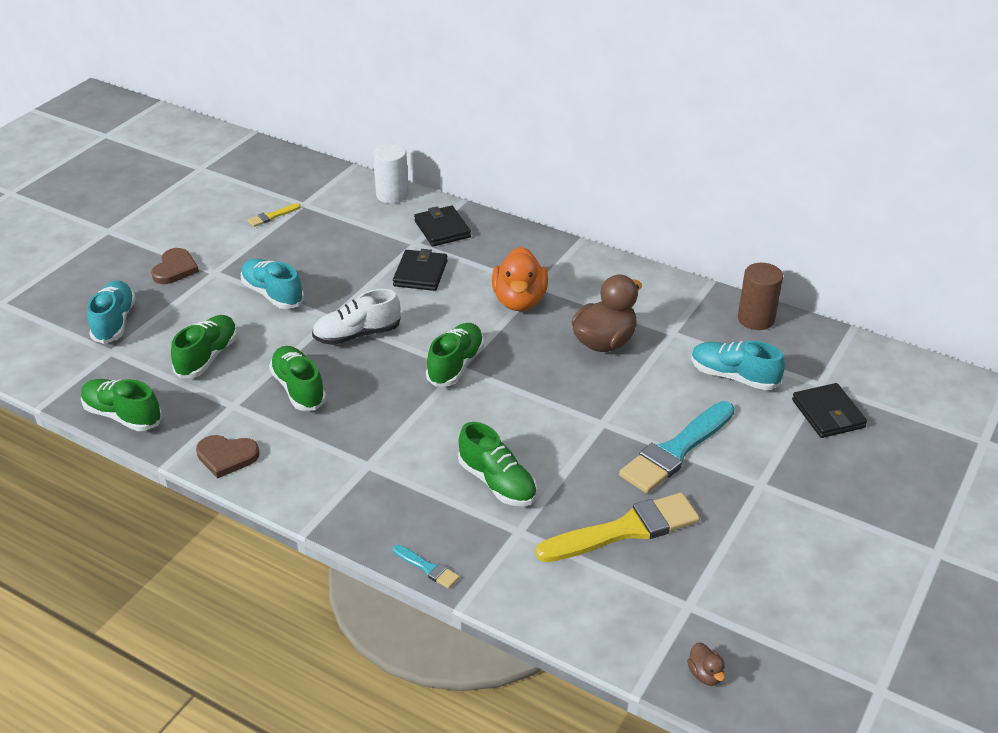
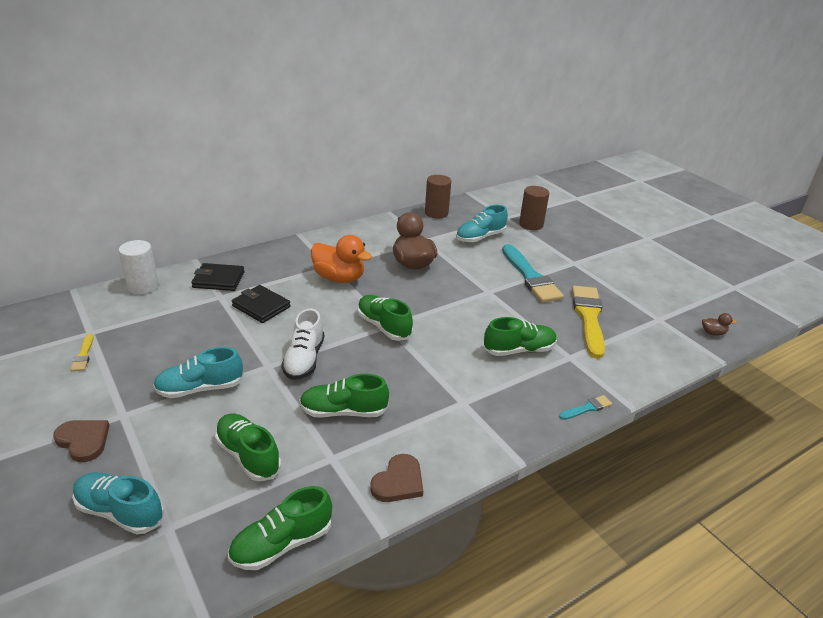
camera: 65 degrees left, 5 degrees down
(828, 414) = (531, 224): black wallet -> brown cylinder

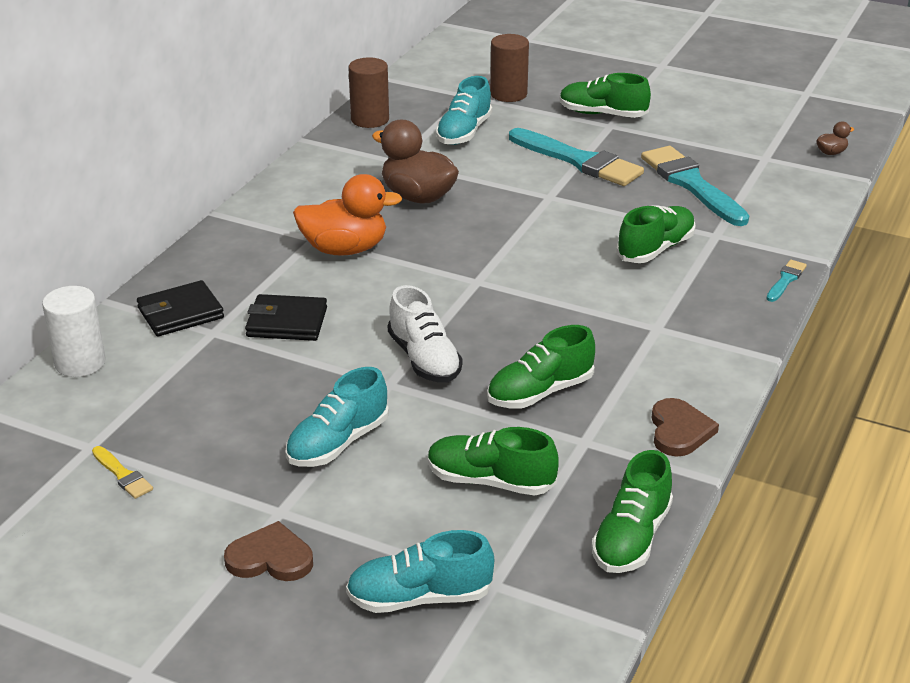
camera: 30 degrees left, 0 degrees up
(383, 326) = (473, 284): green shoe -> green shoe (602, 114)
(588, 317) = (691, 184): yellow brush -> turquoise brush

